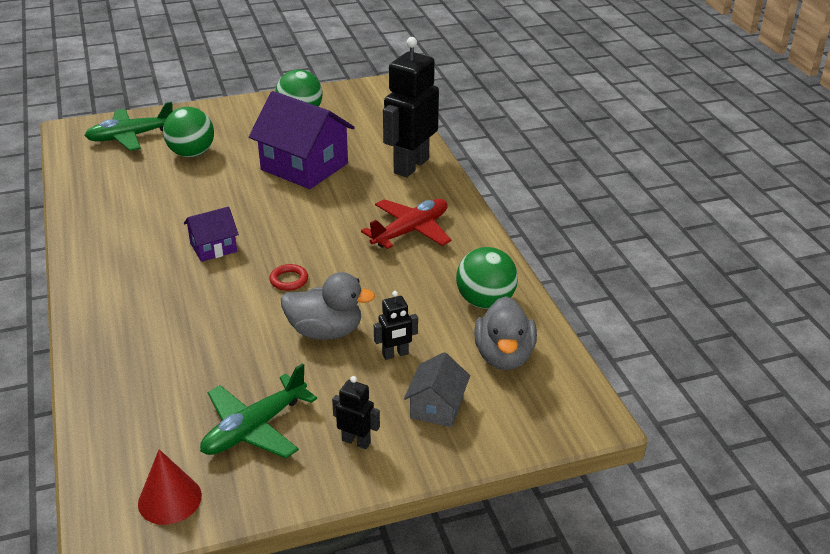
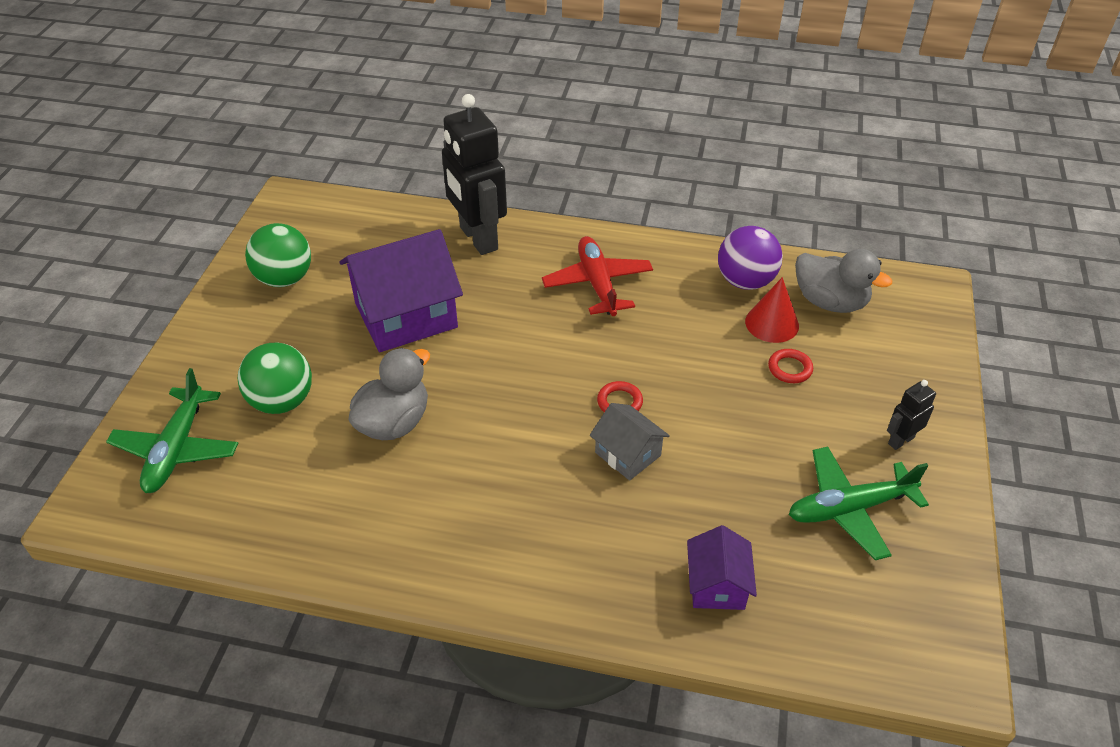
camera: 60 degrees left, 10 degrees up
(169, 499) = (926, 609): red cone -> red cone (772, 323)
(213, 247) = (511, 444): purple house -> purple house (717, 585)
(254, 428) = (849, 508): green plane -> green plane turned 90 degrees clockwise
(325, 331) = (725, 404): grey duck -> grey duck (394, 422)
(395, 354) = (790, 368): black robot -> red ring
(437, 407) = (878, 370): grey house -> grey house (627, 454)
(485, 301) = (745, 281): green ball -> purple ball

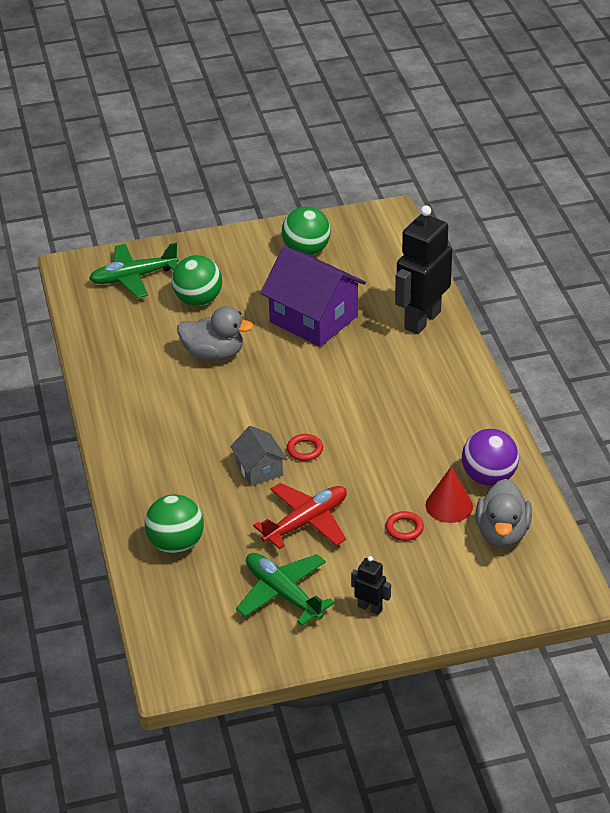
camera: 65 degrees right, 5 degrees down
(597, 284) = (420, 398): red plane -> red plane (306, 522)
(627, 454) = (259, 469): grey house -> grey house turned 45 degrees counterclockwise
(717, 585) = (176, 544): purple house -> green ball

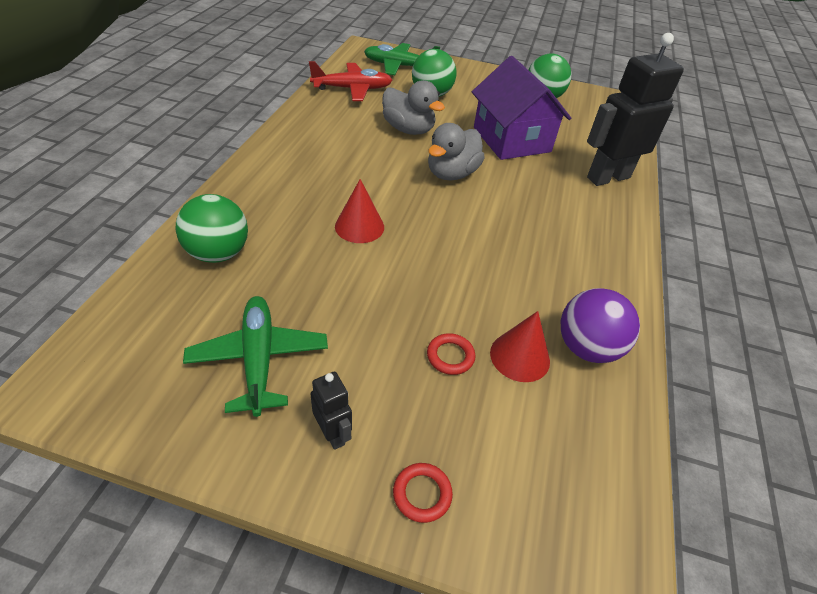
camera: 25 degrees right, 5 degrees up
(259, 469) = (359, 226): grey house -> red cone
(305, 450) = (415, 230): red ring -> red ring (422, 494)
(306, 522) = (355, 295): red plane -> red plane (352, 89)
(502, 533) = (563, 425): grey duck -> grey duck (451, 174)

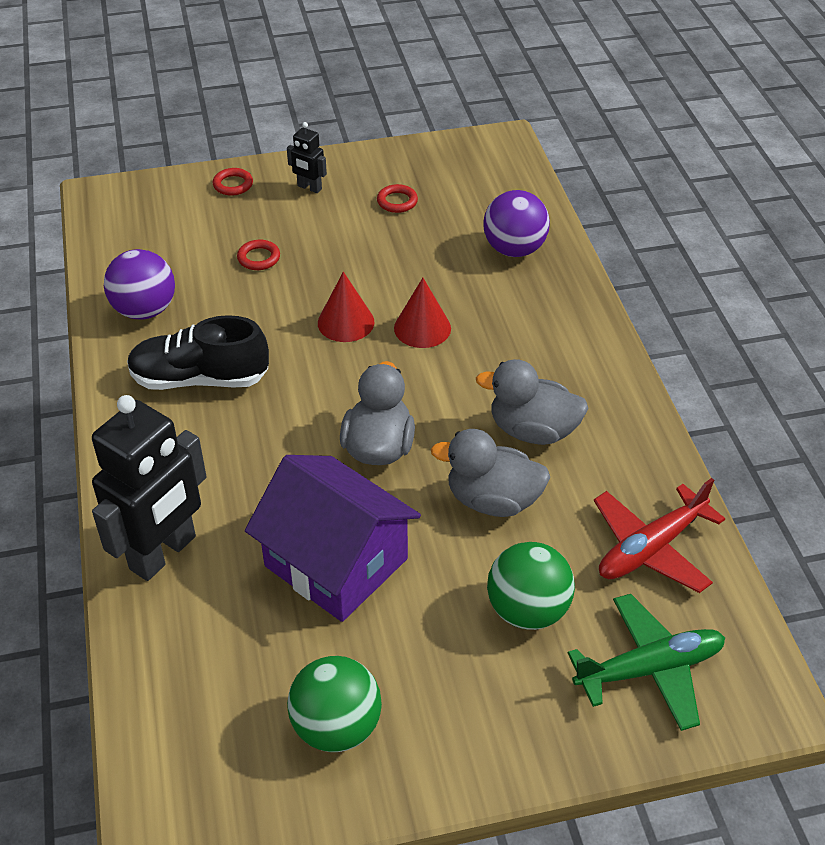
camera: 155 degrees right, 0 degrees up
(218, 253) = (514, 249): green ball -> purple ball
(259, 359) = (397, 201): green plane -> red ring
(353, 145) = (532, 430): none -> grey duck
(519, 356) = (202, 280): red cone -> red cone (346, 322)
(554, 263) = (200, 379): none -> black shoe

